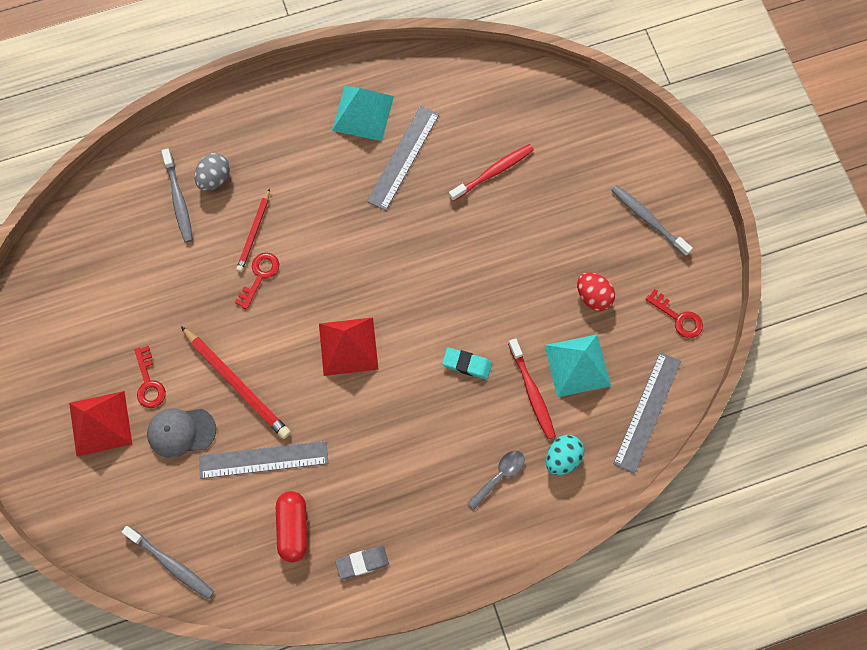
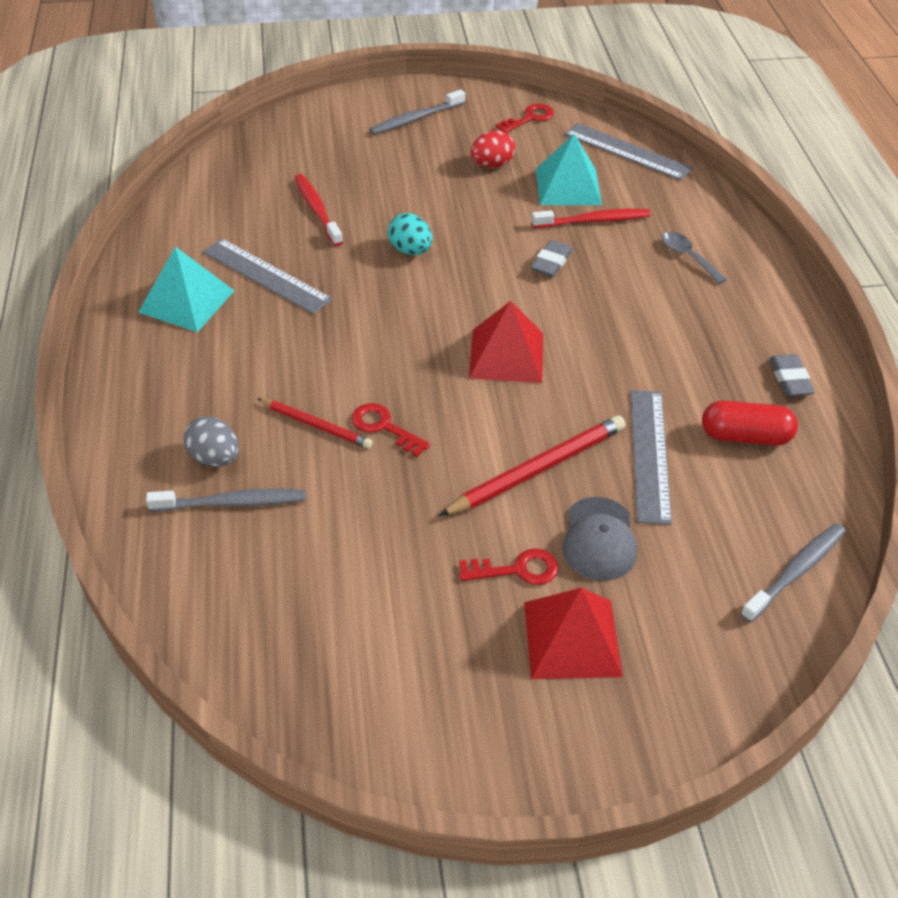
camera: 80 degrees left, 25 degrees down
(467, 364) = (551, 262): turquoise eraser -> grey eraser
(562, 458) = (671, 211): turquoise egg -> turquoise egg (410, 250)

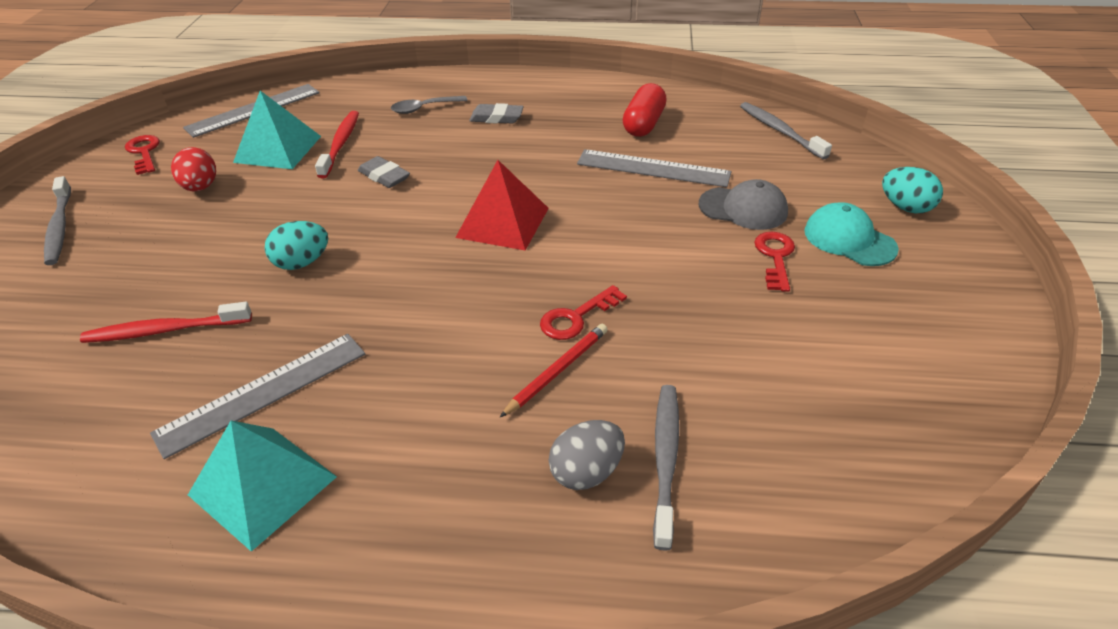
camera: 75 degrees left, 5 degrees down
(537, 470) = (658, 228): red pencil -> none
(572, 638) = (849, 239): red pyramid -> turquoise cap
(663, 702) = (905, 207): none -> turquoise egg
(790, 379) = (588, 95): grey eraser -> grey eraser (496, 118)

